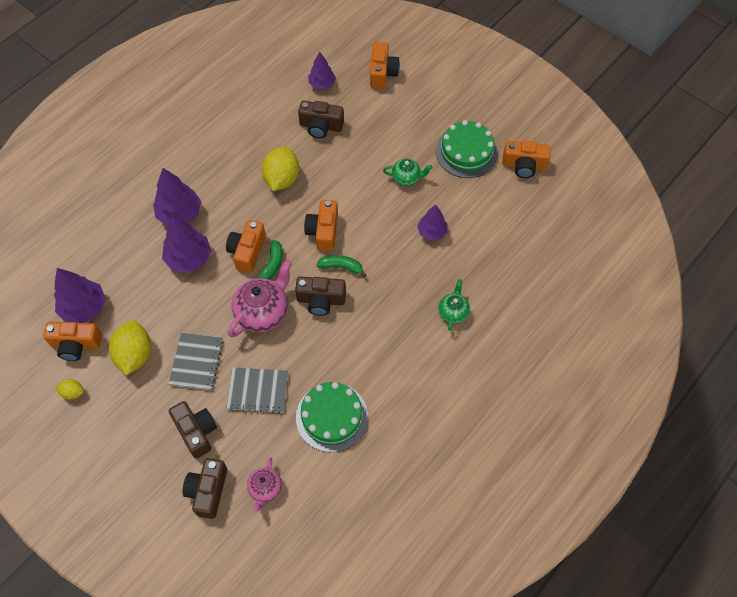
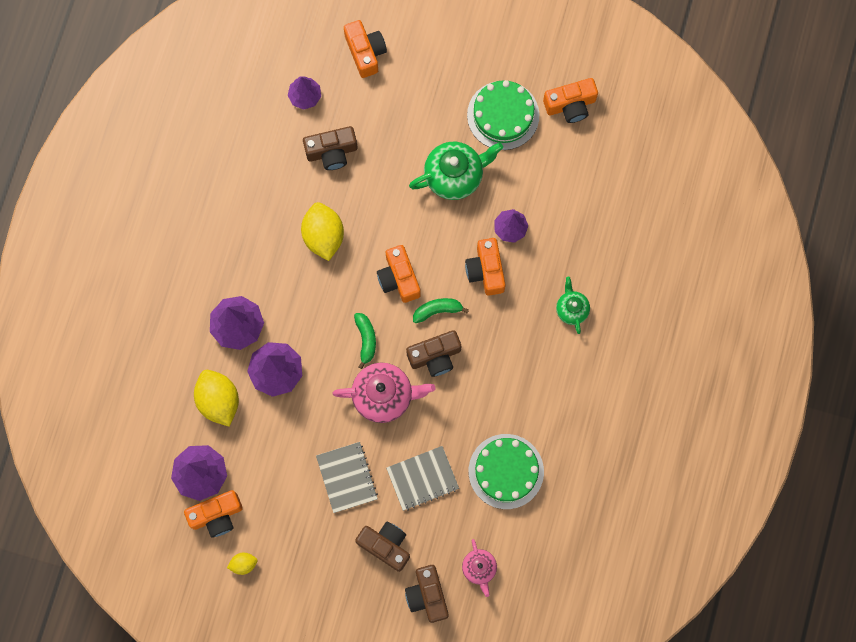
camera: 25 degrees left, 15 degrees up
(135, 355) = (281, 498): yellow lemon -> yellow lemon (219, 400)
(247, 252) = (332, 337): orange camera -> orange camera (486, 270)
(263, 312) = (384, 396): pink teapot -> pink teapot turned 75 degrees clockwise
(406, 178) = (454, 176): green teapot -> green teapot, size x1.76

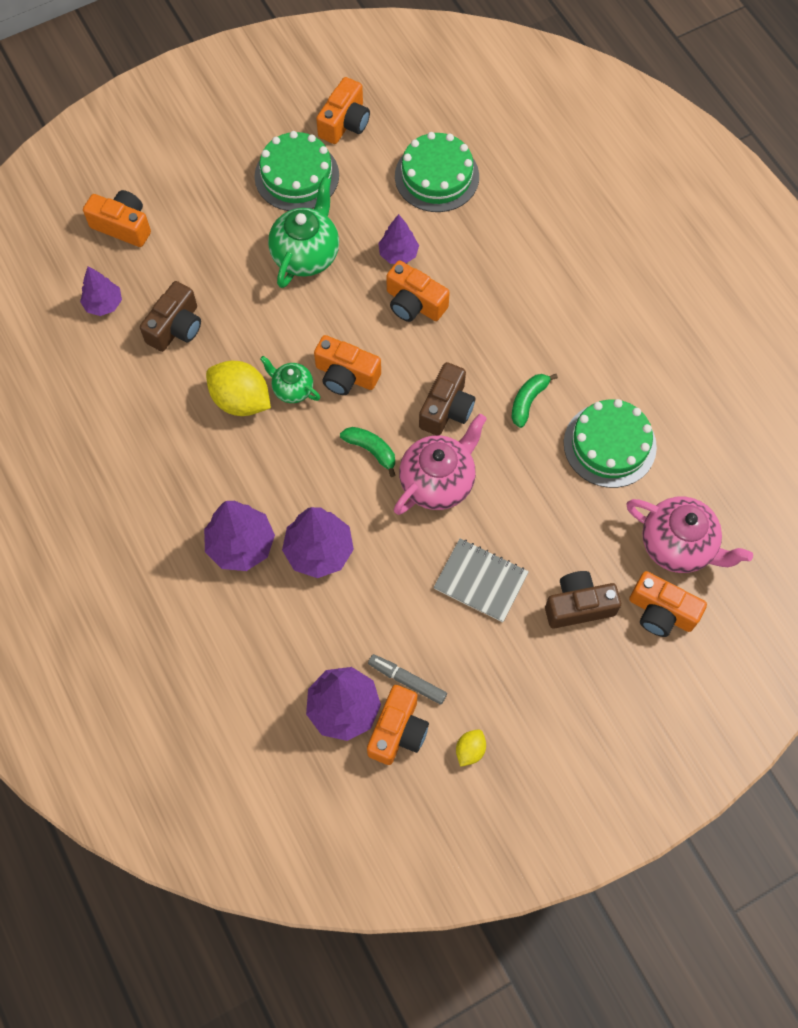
camera: 45 degrees left, 10 degrees down
(219, 400) = (291, 626): yellow lemon -> none
(249, 493) = (407, 680): none -> grey marker
(422, 478) = (547, 518): grey notebook -> none
(427, 595) = (661, 612): brown camera -> orange camera
(437, 310) = (408, 370): green banana -> green banana (528, 401)
(479, 568) = (678, 545): pink teapot -> pink teapot, size x1.76
(571, 309) = (518, 270): green teapot -> green teapot (292, 389)
(589, 197) = (437, 176): none -> green cake

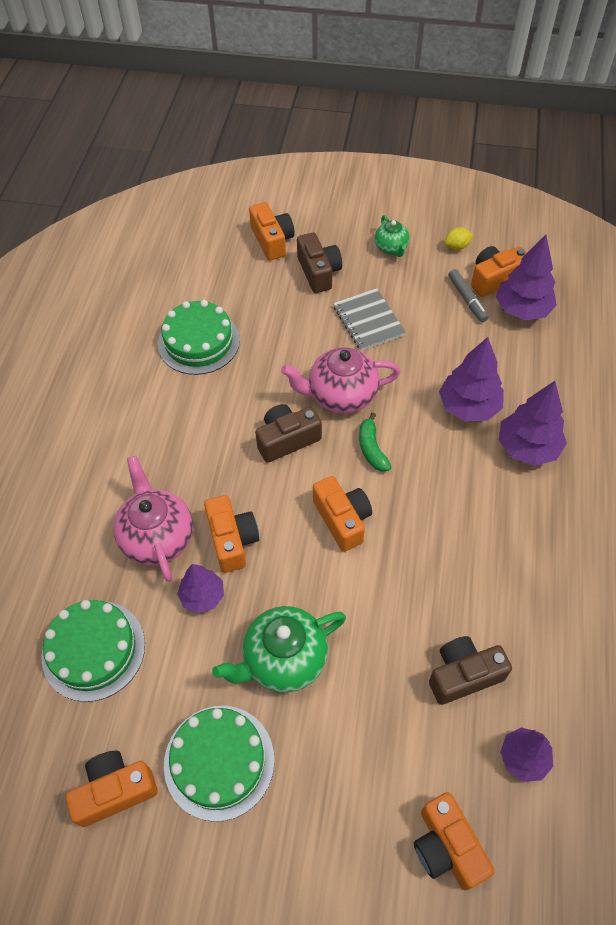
camera: 140 degrees left, 10 degrees down
(241, 400) = (449, 560): yellow lemon -> none
(292, 389) = (397, 539): green teapot -> green teapot (391, 248)
(528, 401) = (222, 405): green banana -> none
(578, 605) = (319, 272): brown camera -> brown camera turned 135 degrees counterclockwise
(678, 545) = (222, 264): pink teapot -> pink teapot (157, 537)

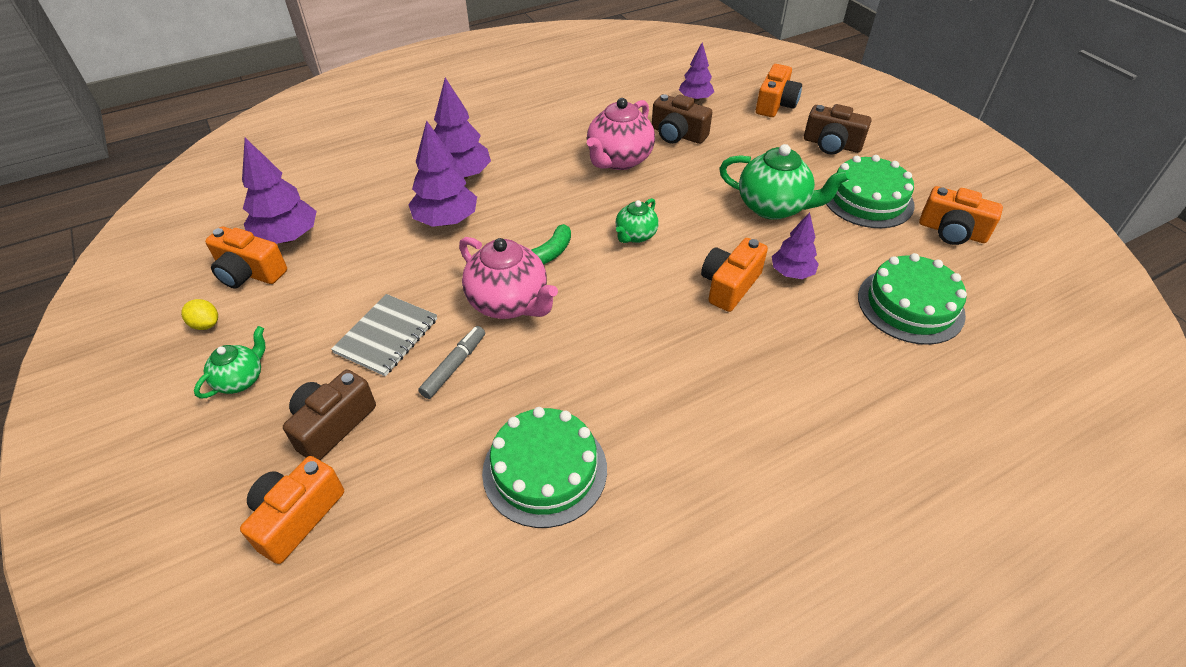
camera: 130 degrees left, 10 degrees down
(157, 537) = (787, 333): pink teapot -> pink teapot (619, 160)
(287, 440) = (597, 311): brown camera -> brown camera (831, 144)
(342, 519) = (635, 235): orange camera -> green teapot
(467, 299) = (297, 279): grey marker -> grey marker (454, 366)

